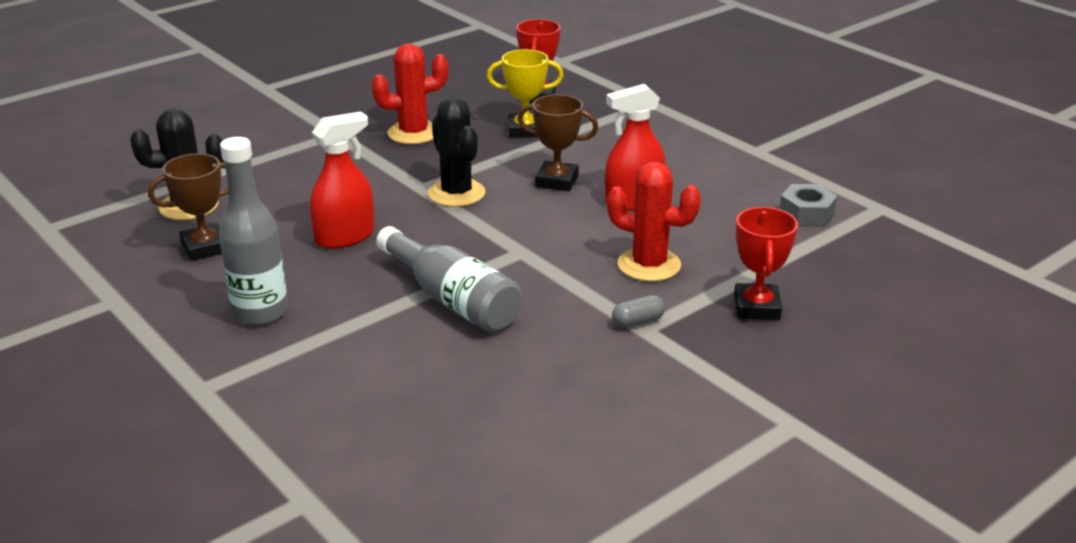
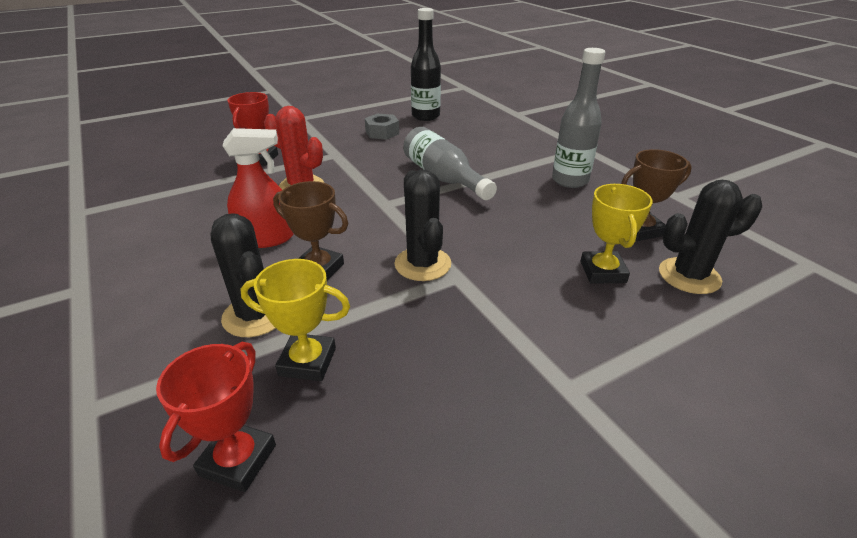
camera: 170 degrees left, 5 degrees up
(274, 202) = (603, 272): none -> yellow trophy
(345, 237) = (524, 228): red spray bottle -> none
(413, 133) = (459, 375): red cactus -> none
(521, 463) = (425, 116): none -> black bottle
(586, 148) = (255, 315): none -> black cactus
(638, 321) = (336, 157): grey capsule -> none
(806, 214) = (142, 212): grey nut -> grey nut (382, 132)

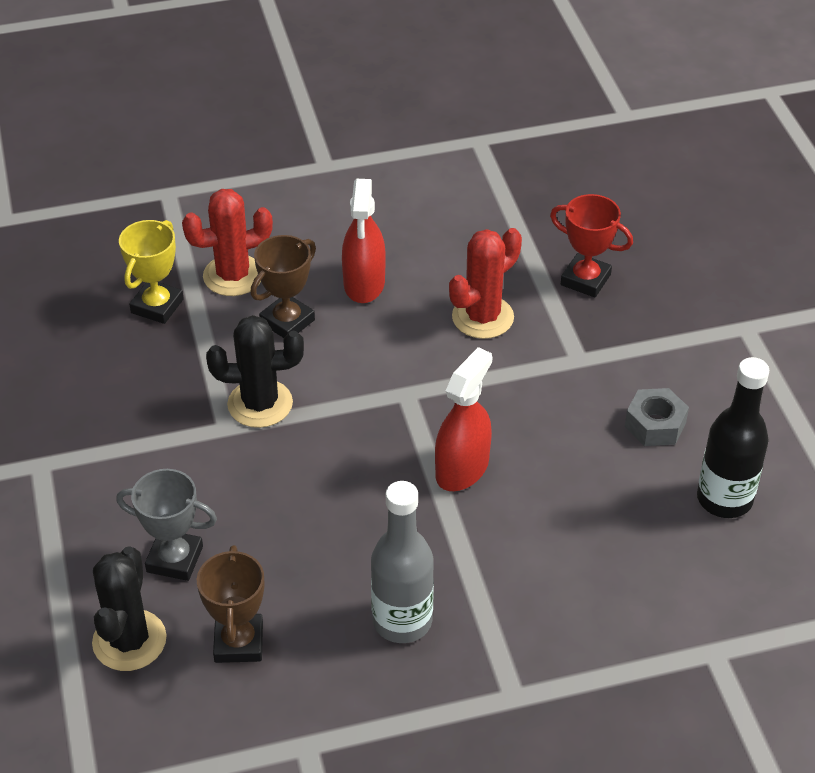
camera: 105 degrees right, 10 degrees up
(238, 460) = (82, 268): red trophy -> none
(255, 315) = (233, 276): black cactus -> red cactus
(444, 177) = (462, 468): grey bottle -> red spray bottle
(603, 272) = (175, 559): yellow trophy -> grey trophy

